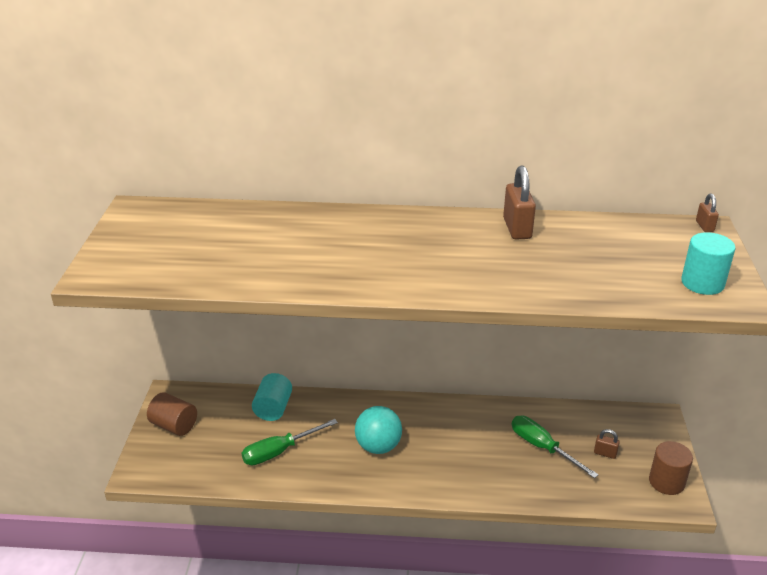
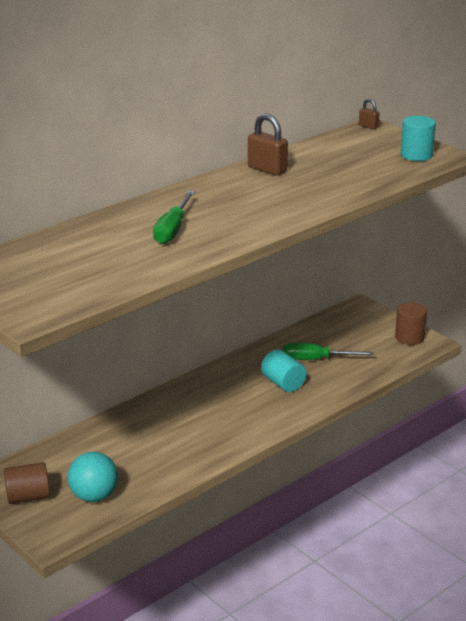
camera: 45 degrees left, 5 degrees down
(273, 408) = (92, 441): turquoise cylinder -> turquoise cylinder (283, 383)
(279, 451) = (143, 462): green screwdriver -> green screwdriver (172, 229)
(378, 446) = (209, 419): turquoise ball -> turquoise ball (94, 496)
(605, 453) = (356, 342): brown padlock -> none

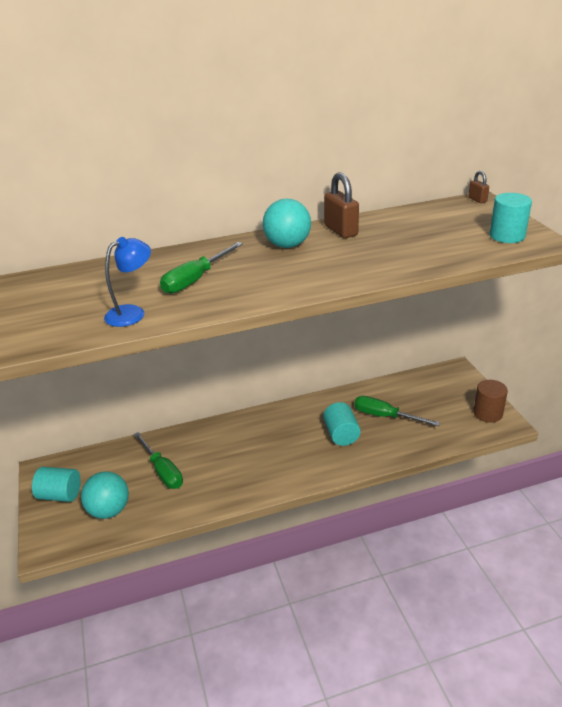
camera: 25 degrees right, 5 degrees up
(28, 497) = (60, 495): brown cylinder -> turquoise cylinder
(123, 452) = (162, 471): none -> green screwdriver
(143, 264) = (132, 313): none -> blue lamp
(229, 189) = (287, 245): none -> turquoise ball

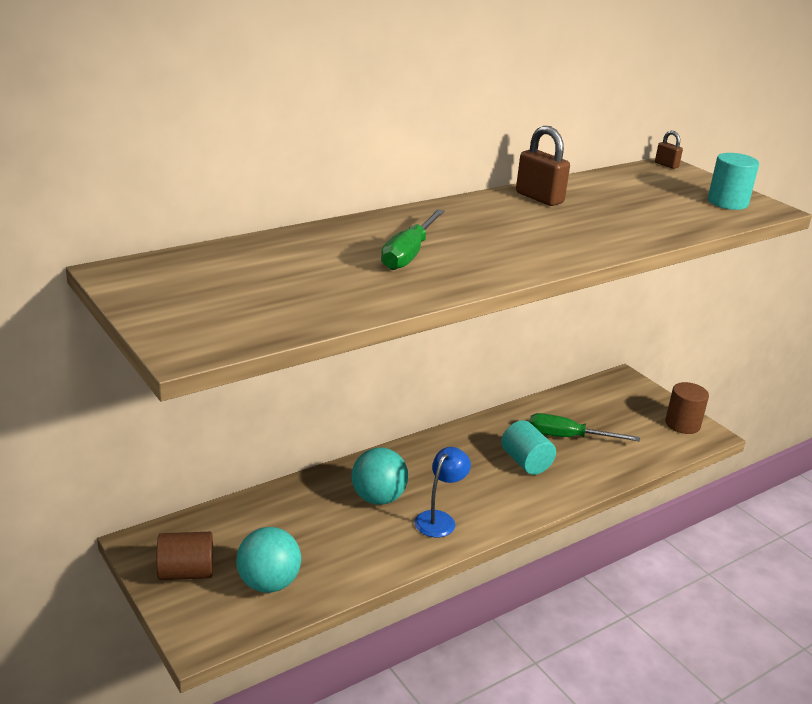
camera: 20 degrees left, 5 degrees down
(60, 495) = (186, 572): turquoise cylinder -> brown cylinder
(132, 313) = (361, 293): blue lamp -> blue lamp (439, 519)
(162, 471) = (317, 527): green screwdriver -> none
(287, 245) = (489, 214): turquoise ball -> turquoise ball (378, 498)

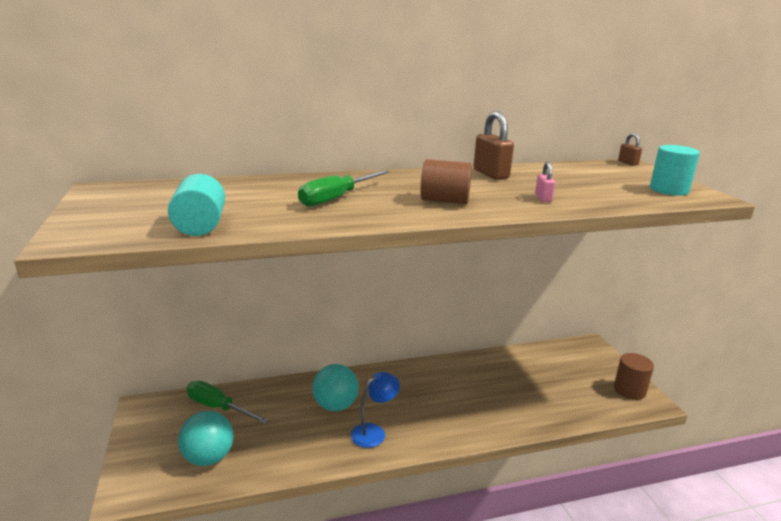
camera: 20 degrees right, 5 degrees down
(186, 572) = (157, 436): brown cylinder -> brown cylinder (445, 201)
(526, 462) = (472, 398): turquoise cylinder -> turquoise cylinder (200, 226)
(568, 437) = (519, 384): green screwdriver -> green screwdriver (218, 407)
(617, 229) = (543, 198): none -> pink padlock

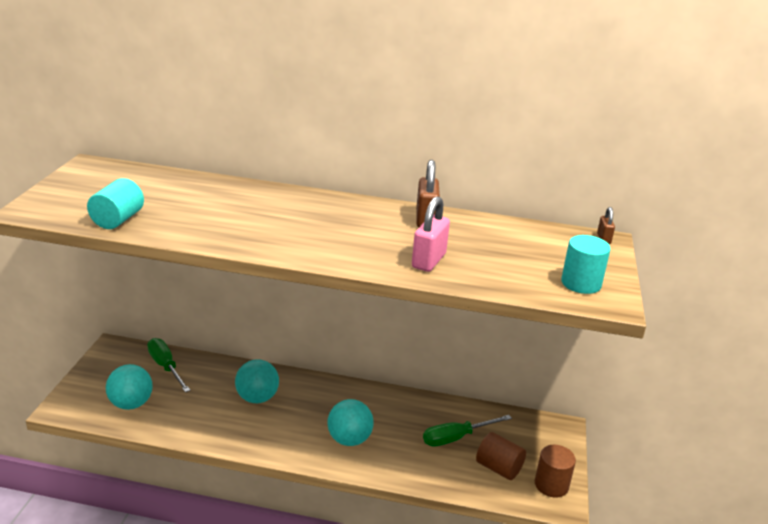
camera: 25 degrees right, 5 degrees up
(336, 198) = (248, 216): green screwdriver -> green screwdriver (456, 438)
(374, 432) = (269, 431): blue lamp -> none
(445, 201) = (334, 241): brown cylinder -> brown cylinder (498, 468)
(450, 412) = (349, 439): none -> turquoise ball
(543, 198) = (428, 261): pink padlock -> pink padlock, size x1.87

